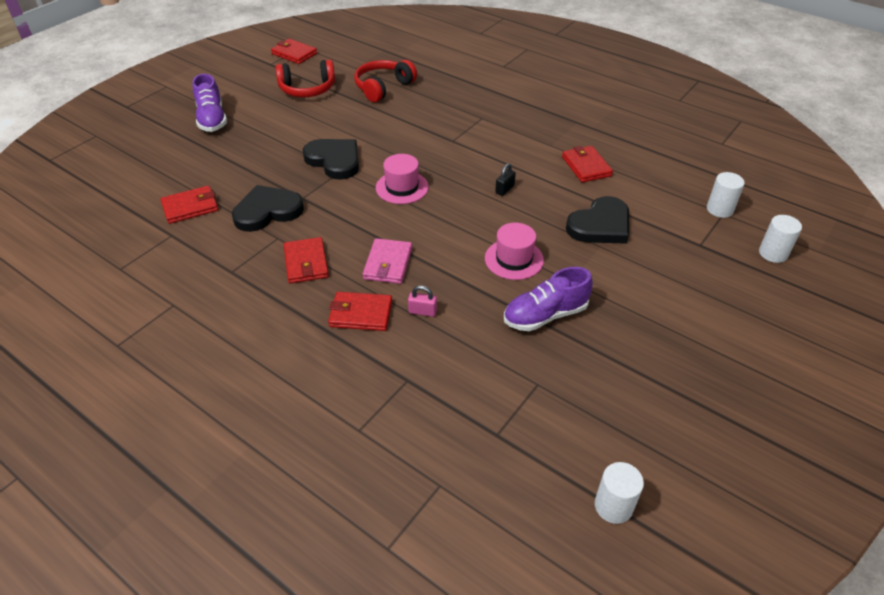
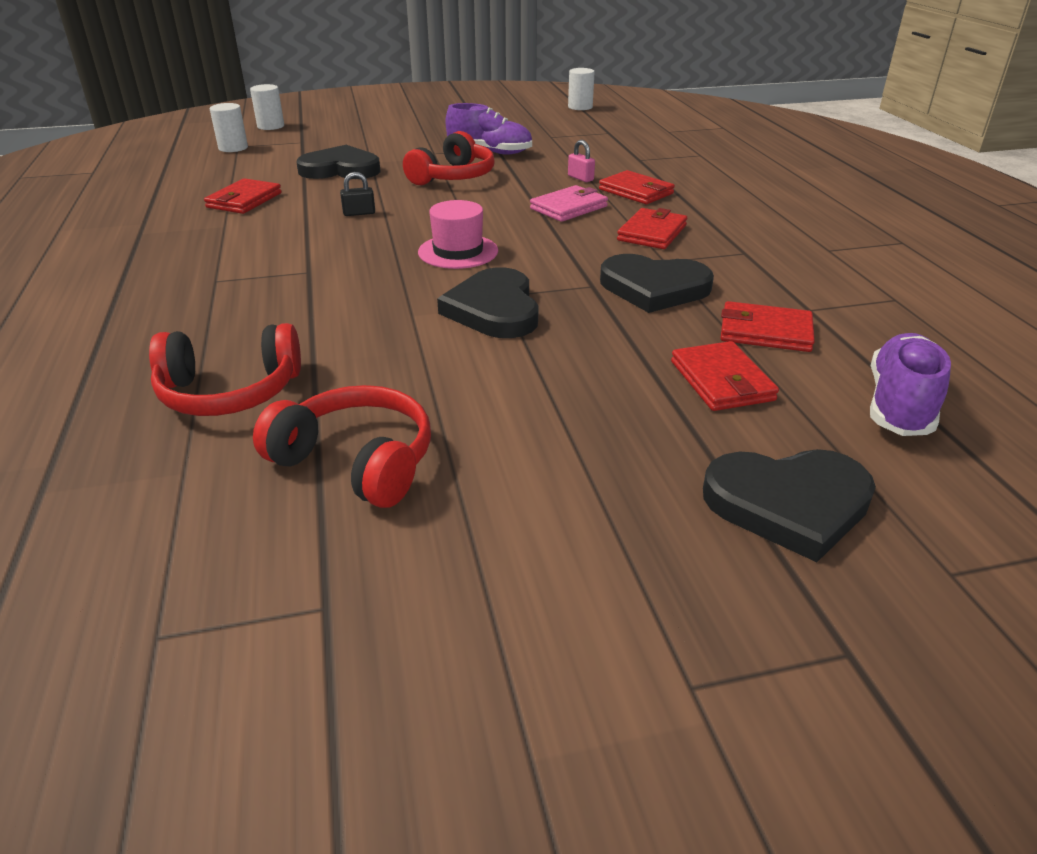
camera: 140 degrees left, 10 degrees down
(153, 134) = (788, 504): none -> black heart
(212, 119) = (629, 482): purple shoe -> purple shoe (899, 405)
(294, 54) = (218, 614): red wallet -> red wallet (722, 381)
(514, 259) = (453, 177): pink hat -> red headphones

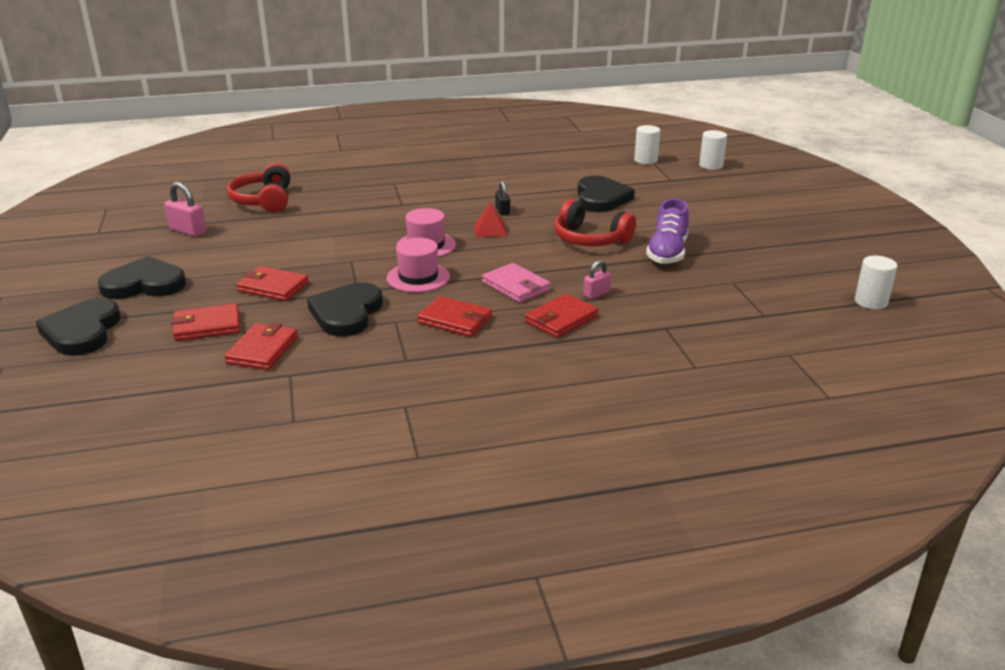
camera: 90 degrees right, 5 degrees down
(244, 200) = (527, 176): red wallet -> red wallet (273, 287)
(356, 461) = (188, 231): red headphones -> pink padlock
(417, 219) = (490, 230): none -> red pyramid
(494, 309) = (330, 258): black heart -> black heart (144, 284)
(551, 253) = (418, 277): none -> pink hat
(899, 405) = (145, 386): purple shoe -> none

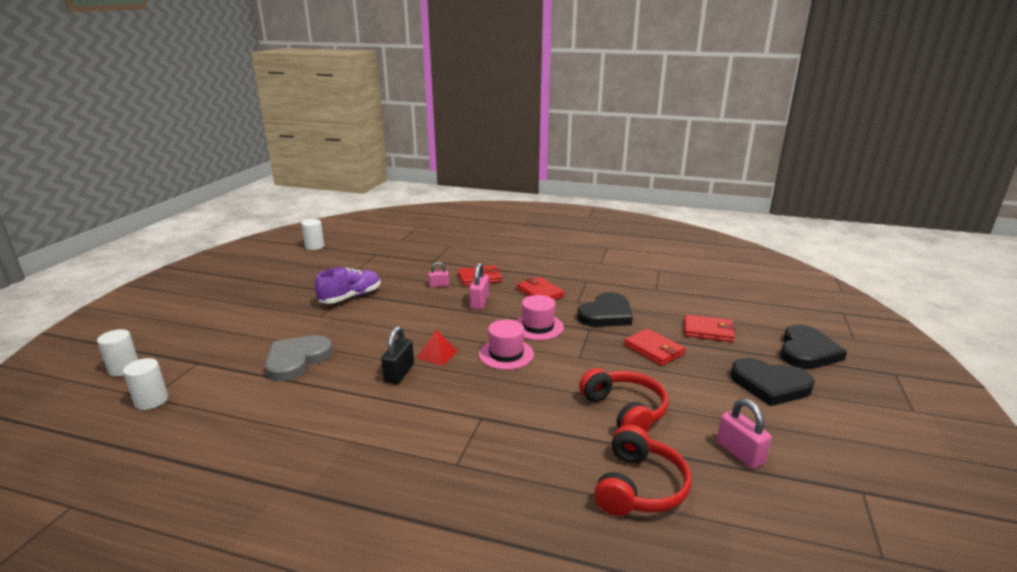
camera: 150 degrees left, 5 degrees down
(262, 350) = (670, 306): red wallet -> none
(502, 211) = (399, 373): black padlock -> black padlock, size x1.58
(516, 286) = (479, 302): pink wallet -> pink padlock
(590, 239) = (379, 322): red headphones -> red headphones (625, 411)
(601, 198) = (297, 360): black heart -> grey heart

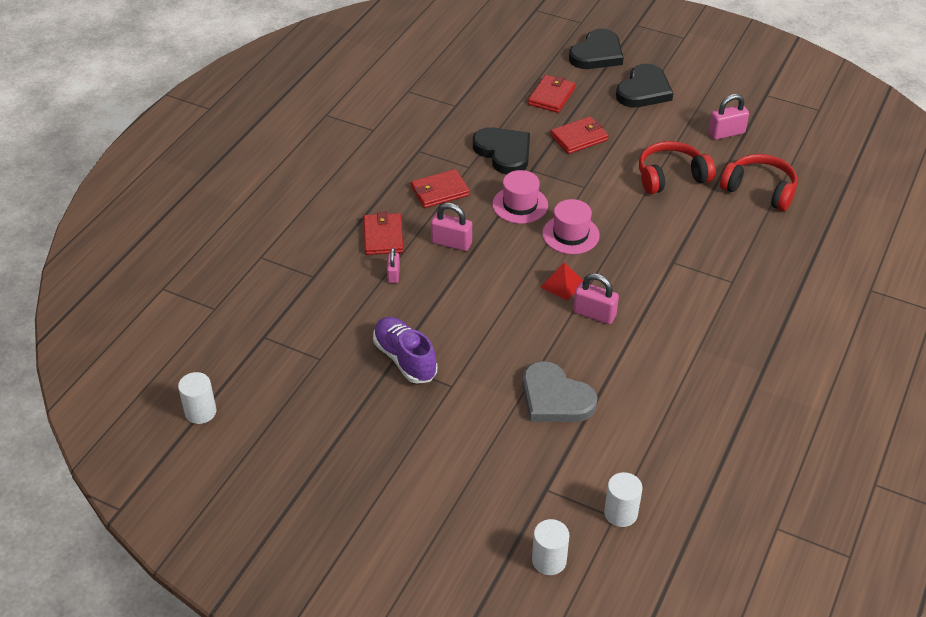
camera: 80 degrees left, 20 degrees up
(399, 373) = (594, 314): black padlock -> pink padlock
(807, 351) = (597, 54): black heart -> black heart turned 90 degrees clockwise

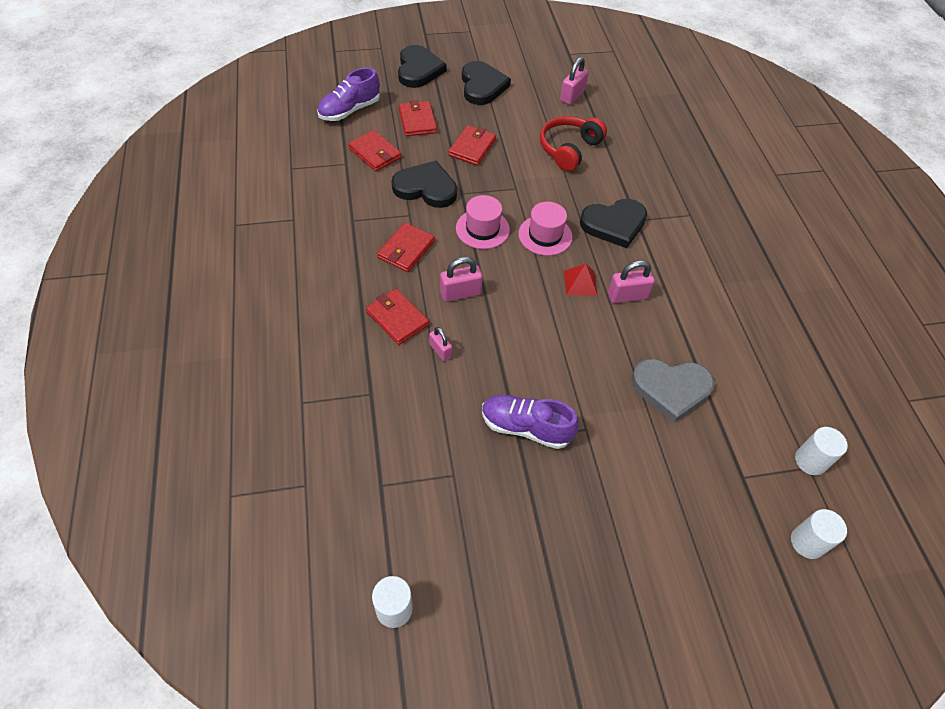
camera: 40 degrees left, 10 degrees up
(488, 107) = (375, 153): none -> red wallet
(500, 64) = (349, 110): none -> purple shoe
(645, 255) = (614, 224): none -> black heart
(760, 190) = (637, 131): red headphones -> none

